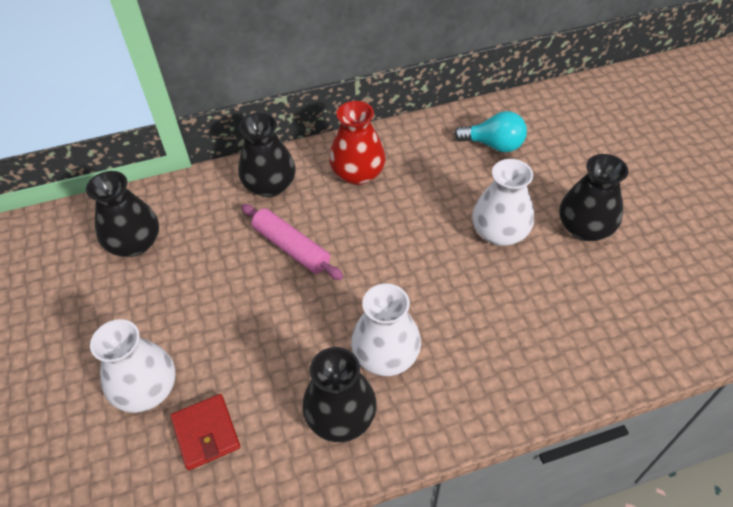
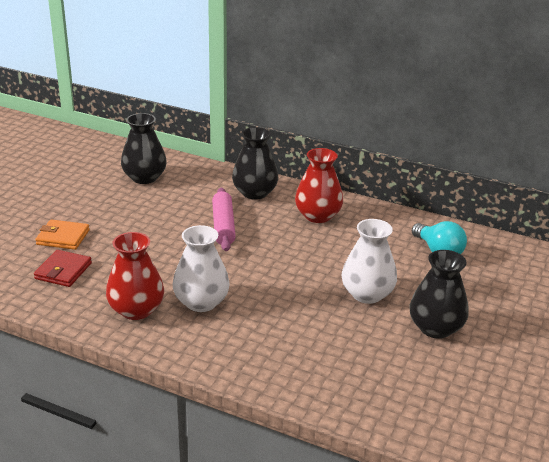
camera: 40 degrees right, 20 degrees down
(147, 389) = (63, 237): white vase -> orange wallet
(341, 417) = (136, 310): black vase -> red vase

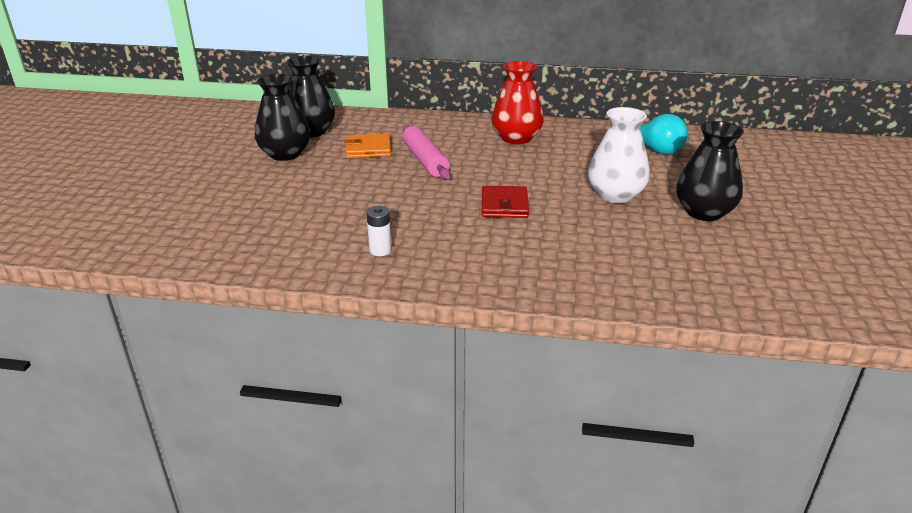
camera: 15 degrees left, 0 degrees up
(63, 237) = (250, 197): orange wallet -> orange wallet (368, 149)
(63, 271) = (270, 228): red wallet -> red wallet (504, 205)
(136, 310) = (380, 250): red vase -> white battery
(201, 302) = (449, 231): white vase -> none
(255, 193) = (438, 128): black vase -> black vase (285, 154)

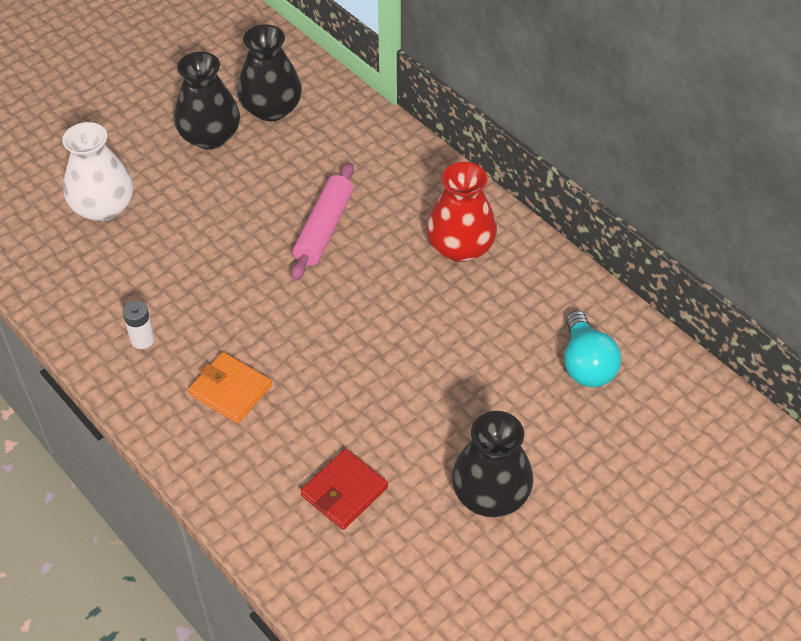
camera: 40 degrees right, 20 degrees up
(368, 149) = (292, 174): orange wallet -> orange wallet (230, 390)
(504, 205) = (314, 350): red wallet -> red wallet (344, 491)
(615, 195) = (438, 407): white vase -> white vase (103, 207)

